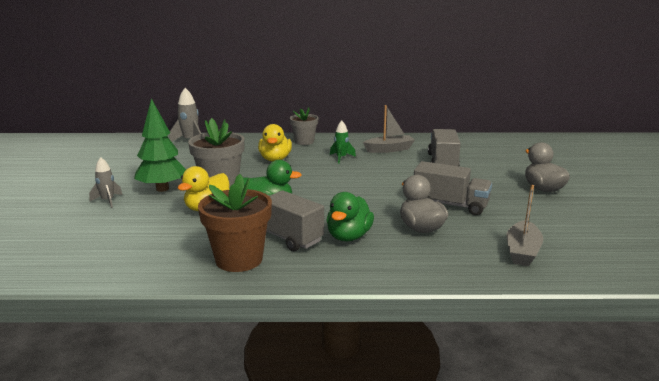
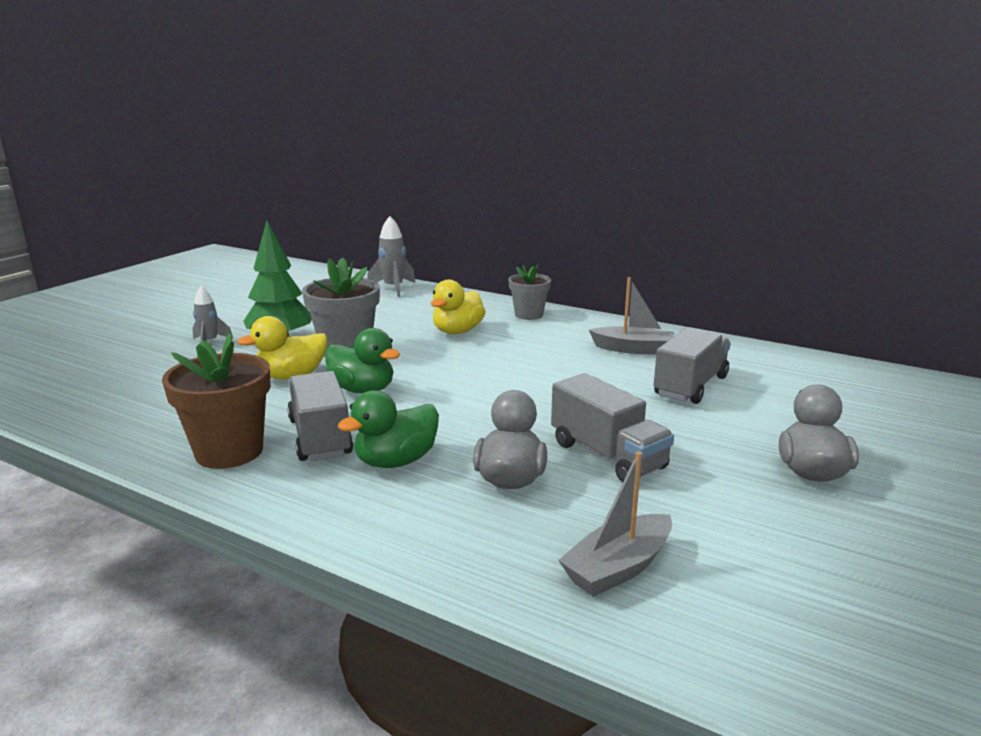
camera: 30 degrees right, 0 degrees up
(341, 158) = (546, 347): green rocket -> none

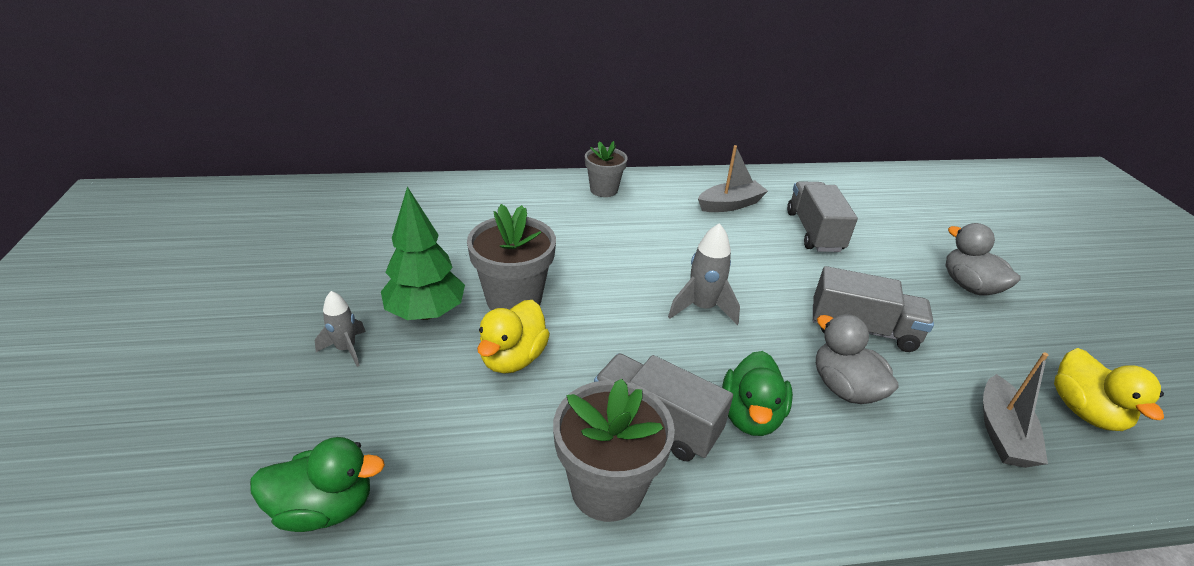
camera: 40 degrees left, 15 degrees up
(229, 452) = (607, 488): brown flower pot -> grey flower pot
(362, 390) = (603, 344): green duck -> green duck (324, 508)
(393, 288) = (432, 193): grey rocket -> grey rocket (702, 308)
(457, 331) = (576, 233): yellow duck -> yellow duck (1084, 411)

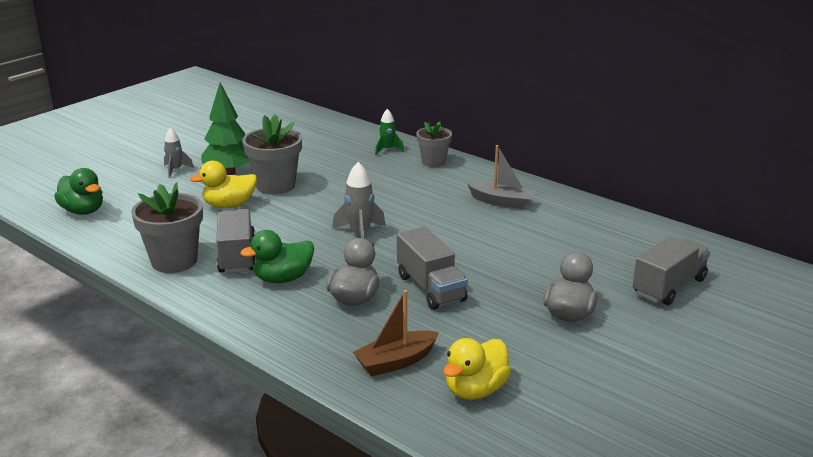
camera: 50 degrees right, 10 degrees down
(539, 195) = (387, 150): none -> green rocket
(814, 231) = (526, 239): grey truck -> grey truck (669, 287)
(1002, 433) = (396, 362): grey boat -> brown boat

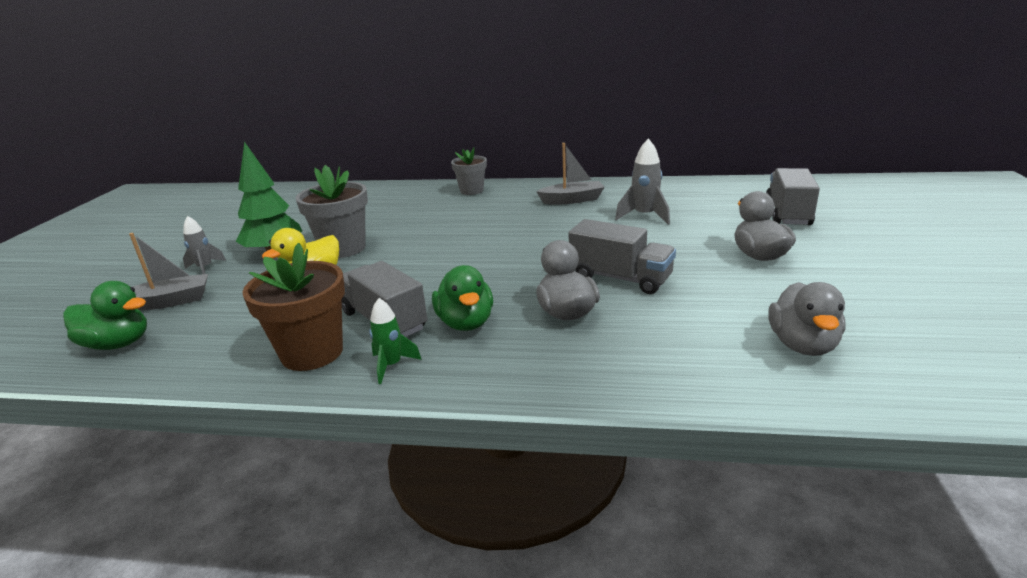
camera: 30 degrees left, 0 degrees up
(133, 190) = (169, 302): none -> grey boat
(174, 261) = (312, 353): grey flower pot -> brown flower pot
(283, 278) = (466, 323): green duck -> green duck turned 45 degrees counterclockwise
(360, 234) = (487, 259): grey rocket -> grey rocket (644, 216)
(387, 150) = (417, 193): green rocket -> green rocket (391, 365)
(396, 362) = (695, 352): brown boat -> none
(475, 390) = (802, 345): yellow duck -> grey duck

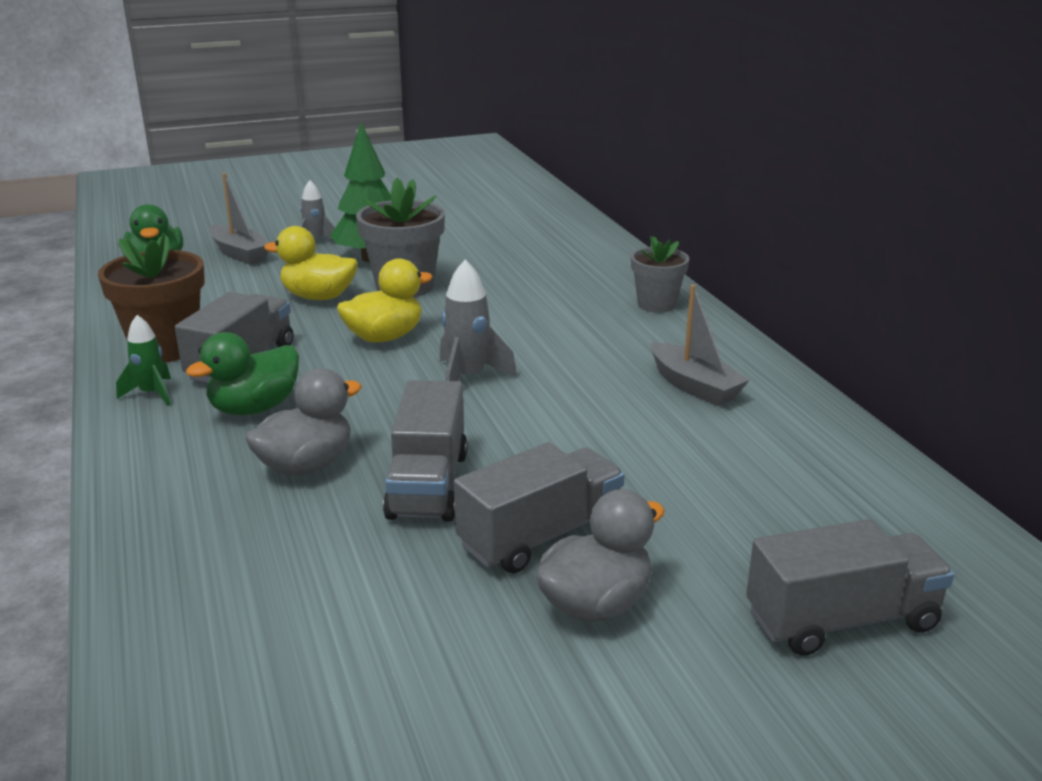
camera: 60 degrees right, 0 degrees up
(413, 265) = (384, 337): none -> yellow duck
(644, 216) = (682, 462): grey rocket -> grey rocket (468, 378)
(692, 258) = (540, 536): none -> grey truck
(802, 345) = (286, 680): grey duck -> none

